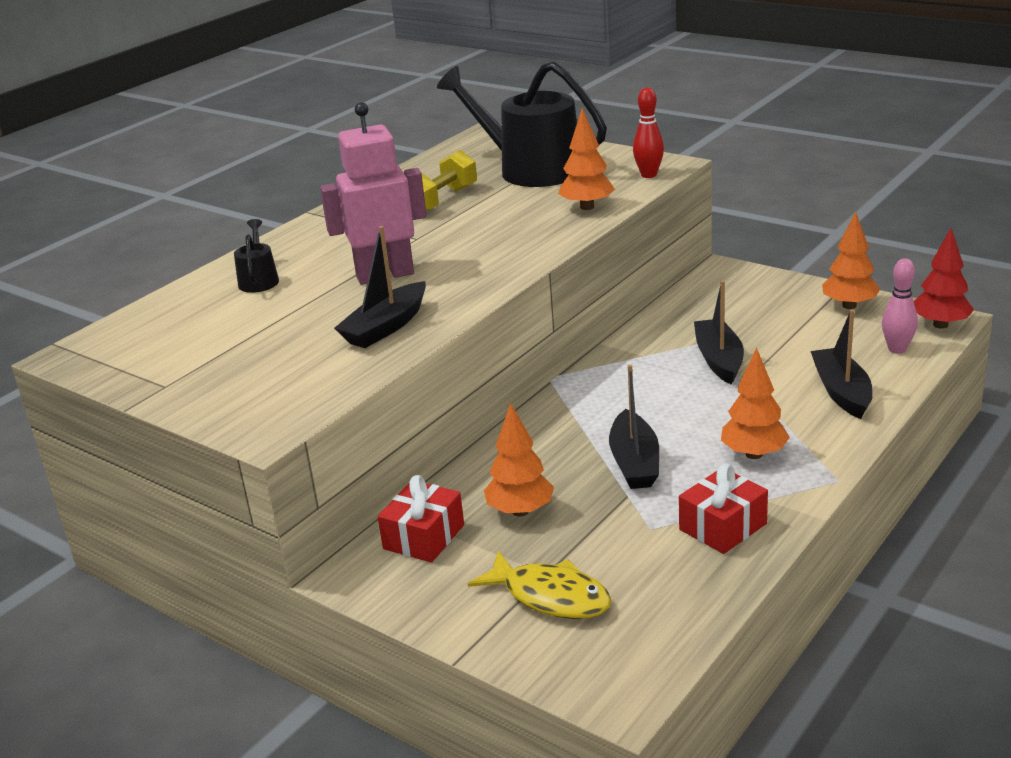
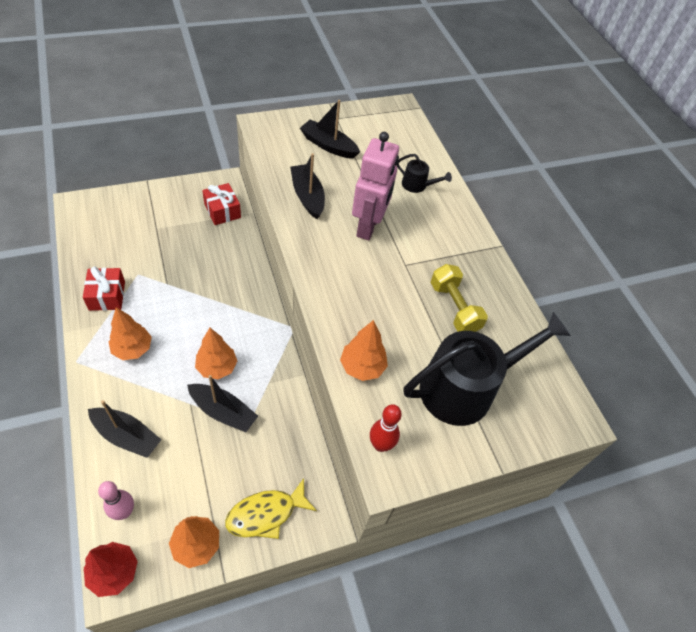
camera: 115 degrees right, 25 degrees up
(520, 511) = (201, 245): orange tree -> orange tree (217, 367)
(550, 596) = (143, 220): yellow fish -> yellow fish (266, 514)
(634, 462) = (184, 303): black boat -> black boat (328, 145)

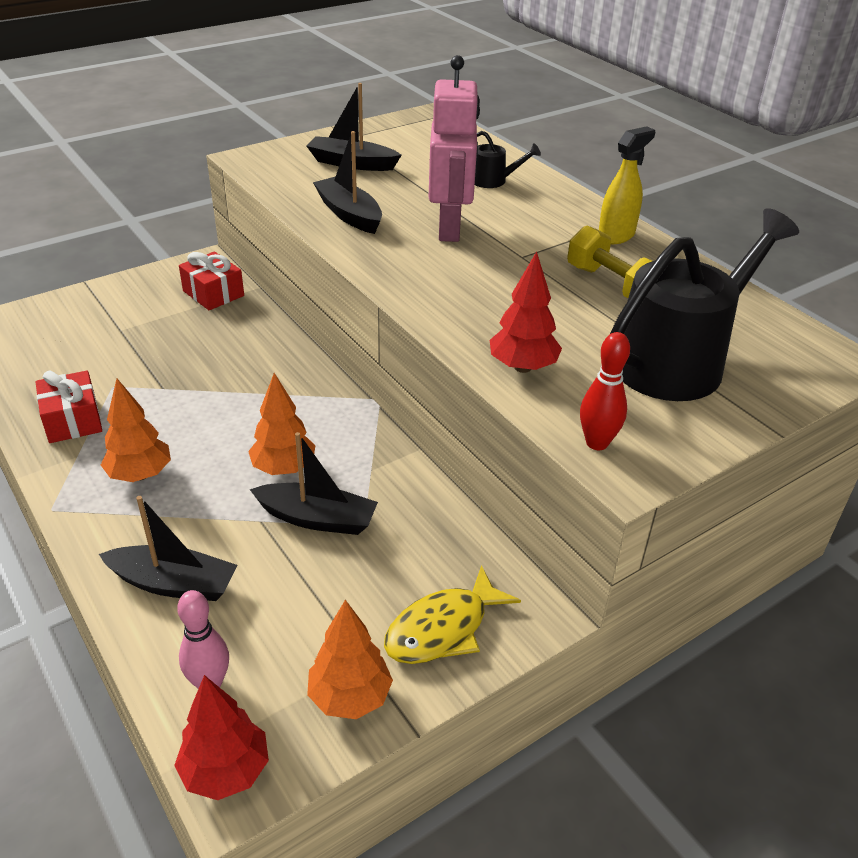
camera: 10 degrees left, 15 degrees down
(362, 367) = (522, 367): orange tree -> red tree
(478, 261) = (616, 236): none -> yellow spray bottle

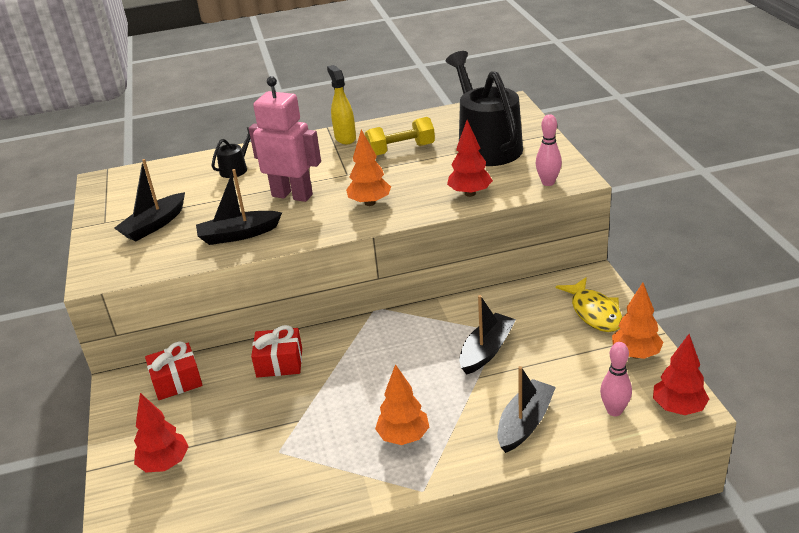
camera: 65 degrees left, 5 degrees down
(73, 420) = (314, 477): red gift -> red gift (279, 363)
(93, 320) = (165, 464): none -> red tree
(283, 468) = (429, 361): orange tree -> orange tree (370, 203)
(597, 443) = (548, 182): red bowling pin -> pink bowling pin

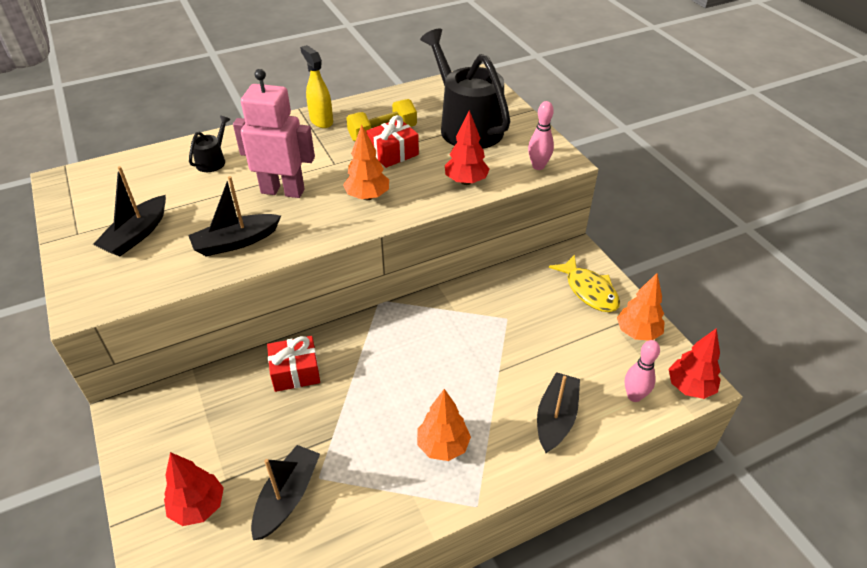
camera: 15 degrees left, 10 degrees up
(177, 381) = (189, 404): red gift -> red gift (393, 153)
(486, 350) = (499, 340): black boat -> black boat (287, 497)

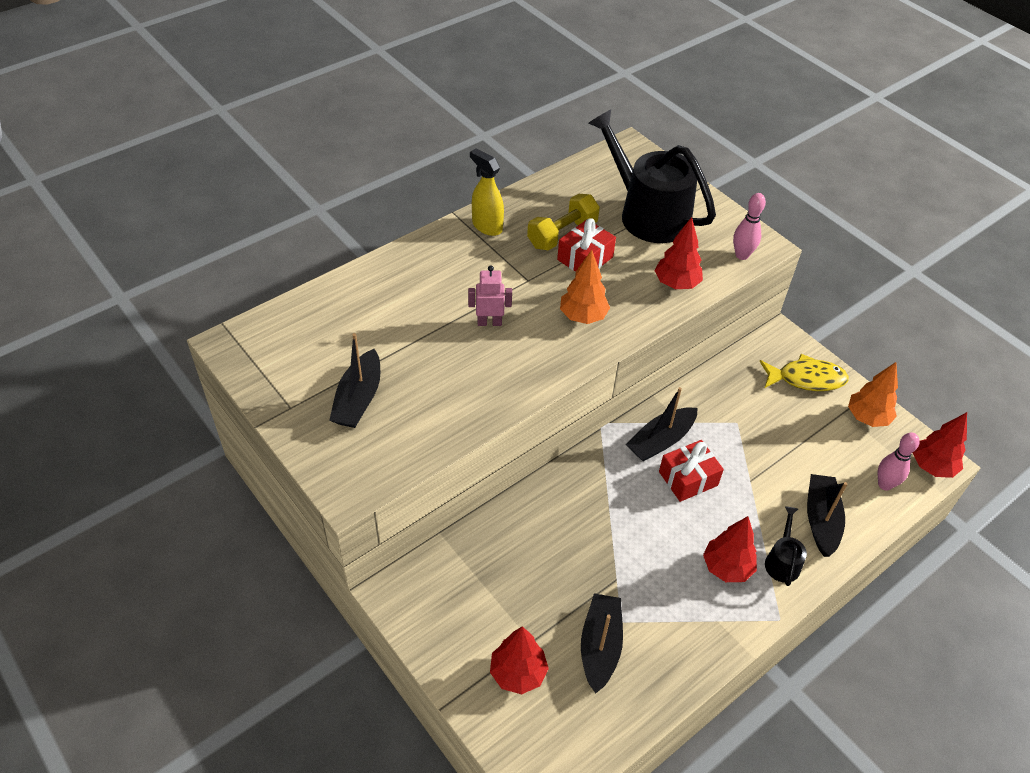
camera: 15 degrees left, 5 degrees up
(213, 161) = (392, 294): black watering can -> black watering can (782, 561)
(236, 242) = (471, 391): black boat -> black boat (660, 441)
(283, 191) = (489, 322): pink robot -> pink robot, size x0.53
(295, 372) = (549, 517): red gift -> red gift (688, 478)
(443, 446) = (726, 567): orange tree -> red tree
(589, 291) = (806, 379): yellow fish -> yellow fish turned 45 degrees counterclockwise

